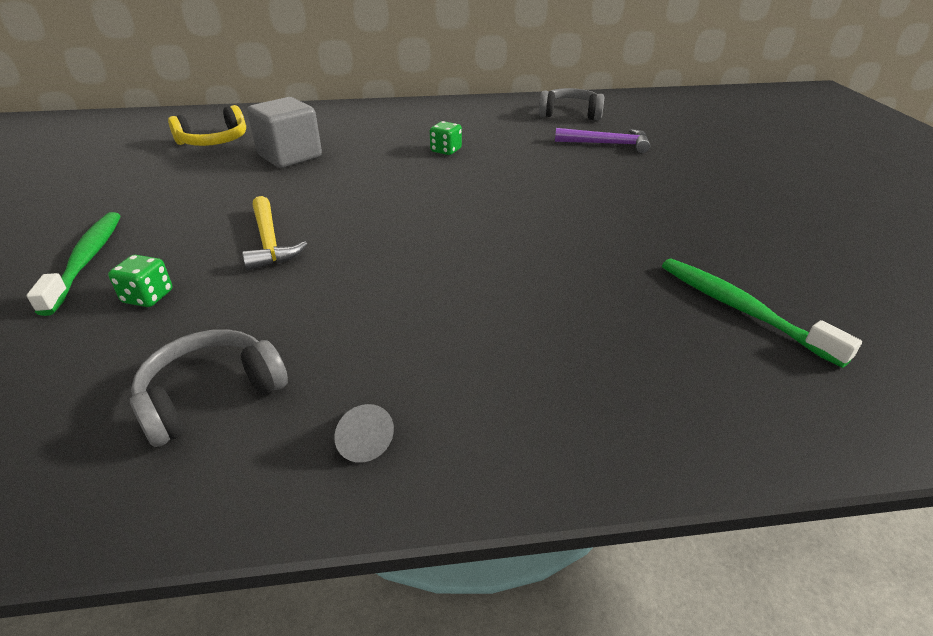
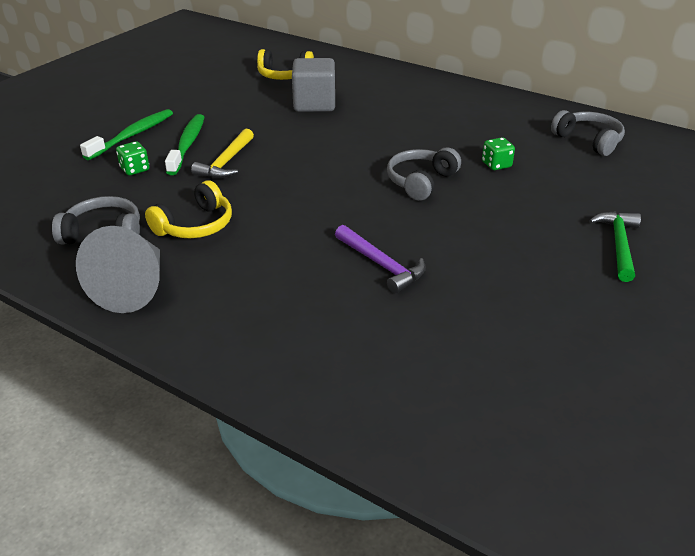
camera: 40 degrees right, 0 degrees up
(332, 323) = (195, 225): none -> yellow headphones
(362, 441) = (134, 288): grey cone -> grey cone, size x2.42
(446, 150) = (426, 138): green dice -> green dice (496, 165)
(500, 185) = (421, 182): none -> grey headphones
(607, 144) = (571, 181): purple hammer -> purple hammer (381, 265)
(713, 175) = (618, 245): none -> green hammer
(740, 309) = (438, 341): green toothbrush -> green toothbrush (187, 144)

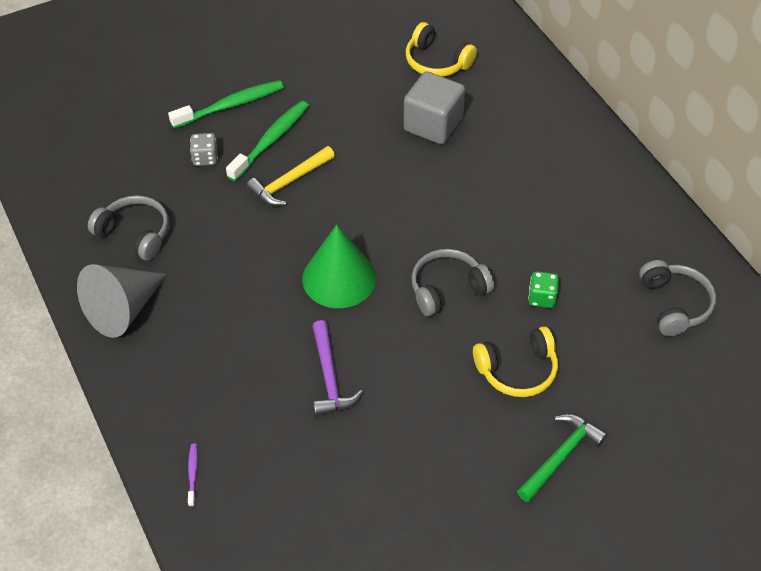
camera: 30 degrees right, 15 degrees up
(135, 169) = (205, 158): green dice -> grey dice
(195, 225) = (211, 257): yellow headphones -> yellow headphones (517, 370)
(317, 383) = (193, 474): none -> purple toothbrush
(325, 203) = (339, 278): none -> green cone

